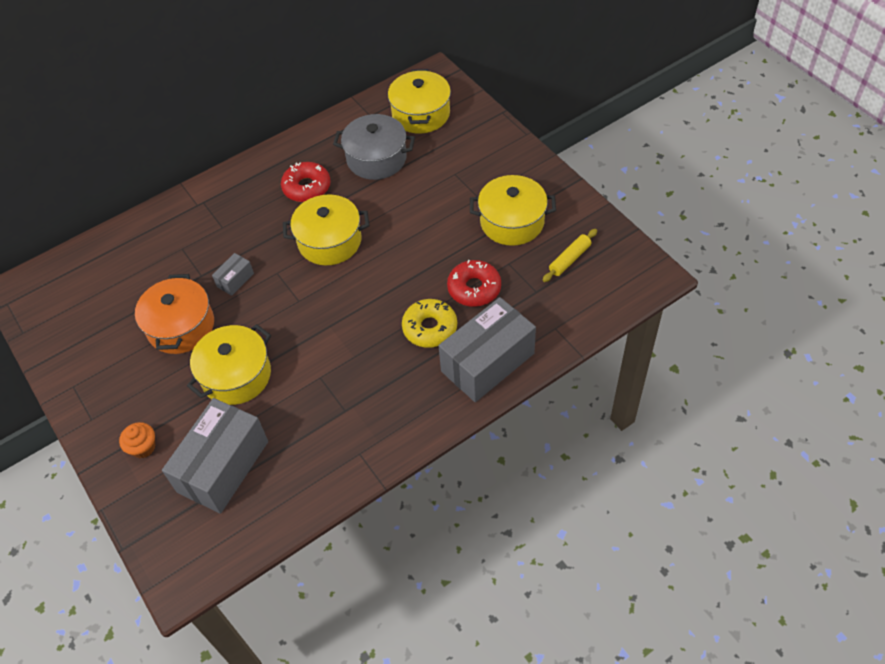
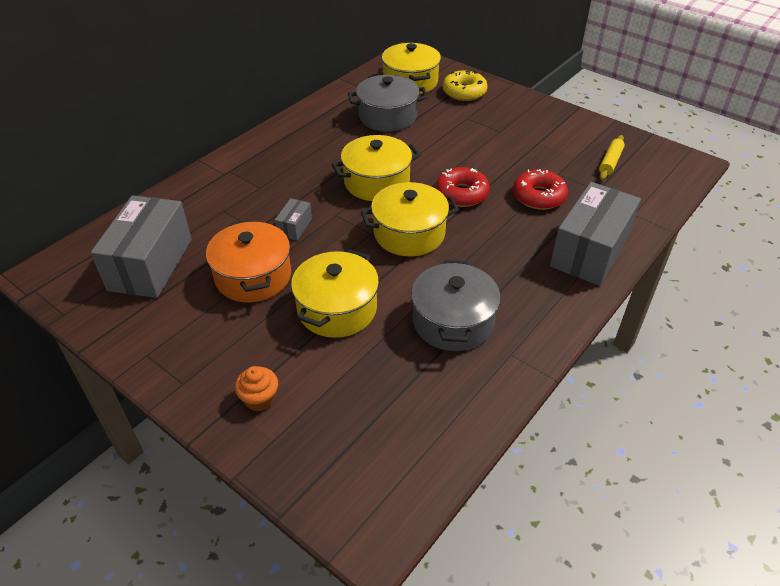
camera: 20 degrees left, 10 degrees down
(223, 466) = (365, 398): grey box -> grey box (150, 264)
(307, 187) = (331, 145): red donut -> red donut (461, 194)
(326, 410) = (452, 321): none -> grey pot
(430, 328) = (516, 233): yellow donut -> yellow donut (464, 92)
(512, 222) = (541, 143): yellow pot -> yellow pot (409, 233)

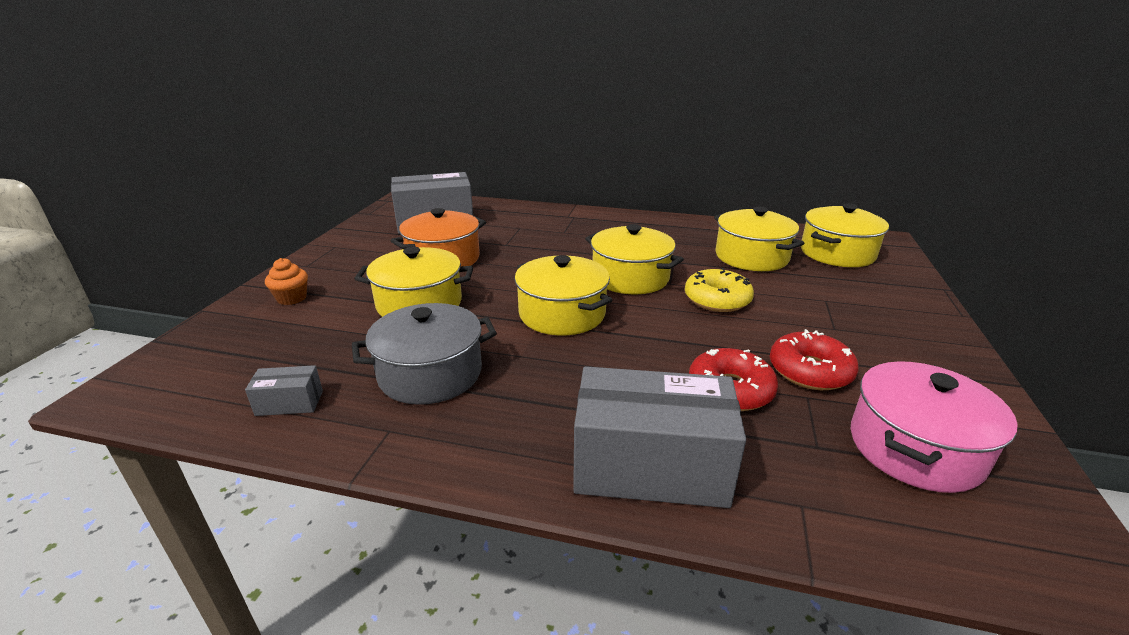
camera: 65 degrees right, 15 degrees down
(294, 227) = (522, 258): grey box -> grey box (289, 403)
(387, 116) = (751, 257): grey pot -> yellow pot
(461, 194) = (667, 330): red donut -> red donut (810, 371)
(464, 92) = (877, 287): yellow donut -> yellow donut (717, 299)
(610, 162) = (915, 448): yellow rolling pin -> pink pot

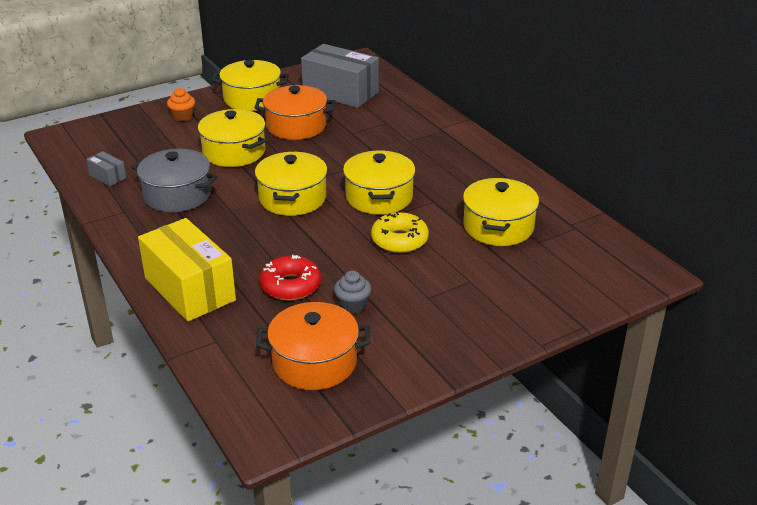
camera: 45 degrees right, 5 degrees up
(650, 466) = (190, 289): grey box -> yellow box
(810, 371) = (352, 305): red donut -> grey cupcake
(837, 253) = (575, 260): yellow pot -> yellow pot (252, 99)
(915, 448) = (314, 362): pink pot -> orange pot

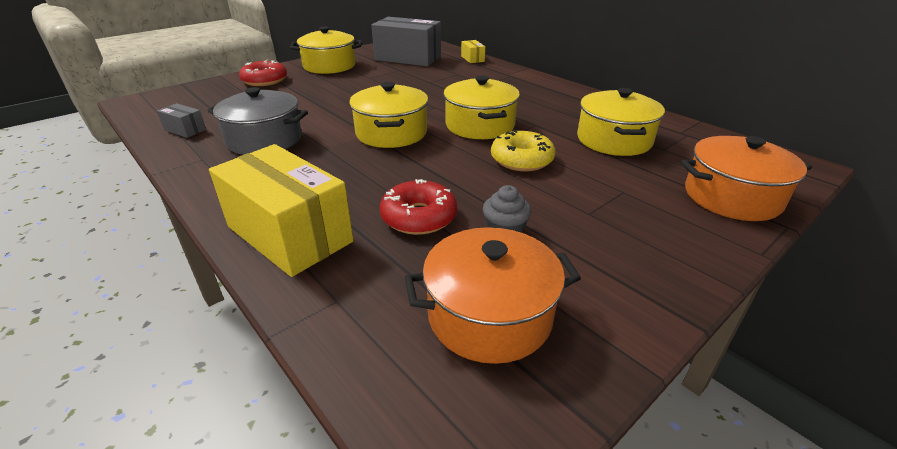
camera: 10 degrees left, 0 degrees up
(182, 116) = (265, 80): orange cupcake -> red donut
(234, 152) = (320, 102): yellow pot -> none
(296, 126) = (376, 81): orange pot -> orange pot (732, 197)
(412, 99) = (472, 59): none -> yellow box

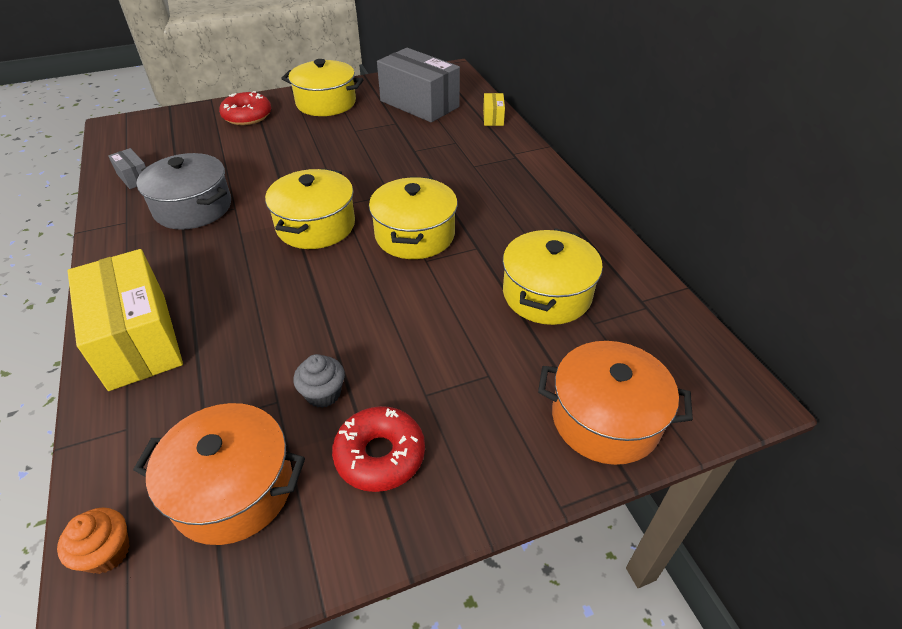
camera: 20 degrees right, 10 degrees up
(407, 403) = (107, 552): none -> orange cupcake
(419, 217) = (259, 351): red donut -> red donut (380, 455)
(521, 160) = (418, 299): yellow donut -> none

